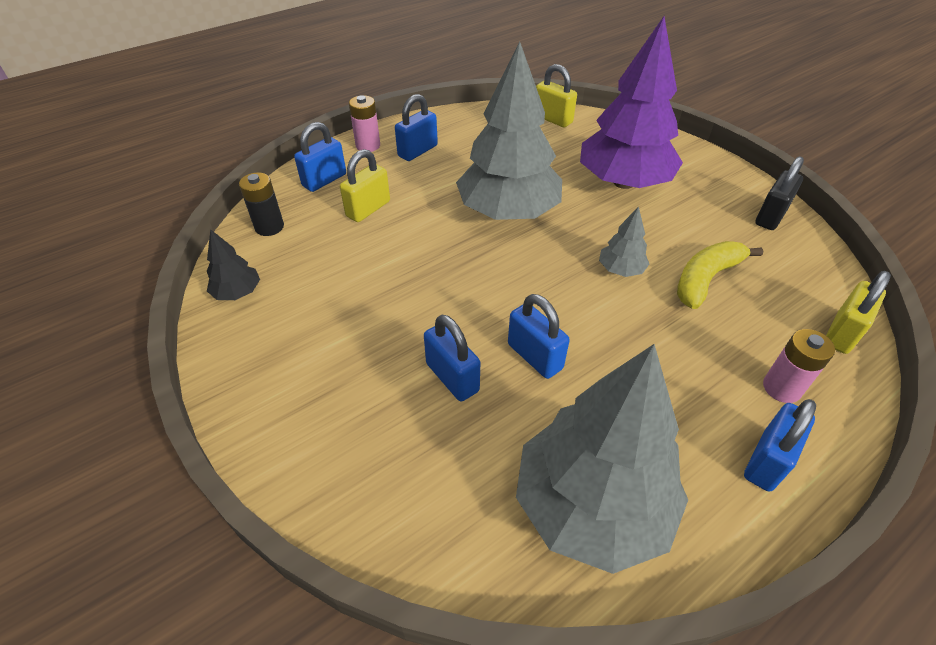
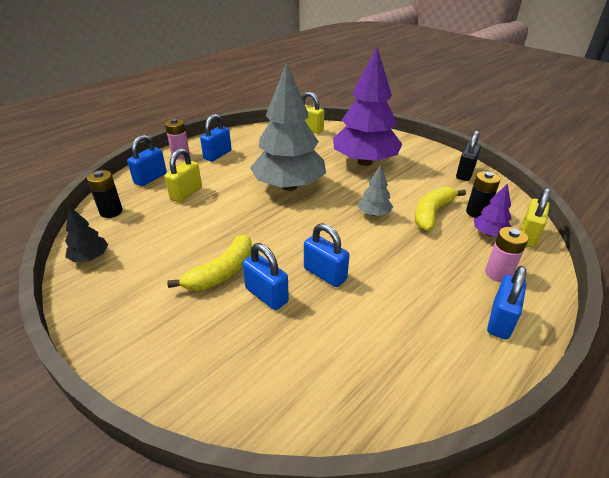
camera: 10 degrees left, 10 degrees down
(399, 335) = (222, 272): none -> yellow banana
(592, 505) = (386, 367): grey tree -> none
(773, 285) = (477, 212): none -> black battery
(784, 322) = (489, 234): none -> purple tree

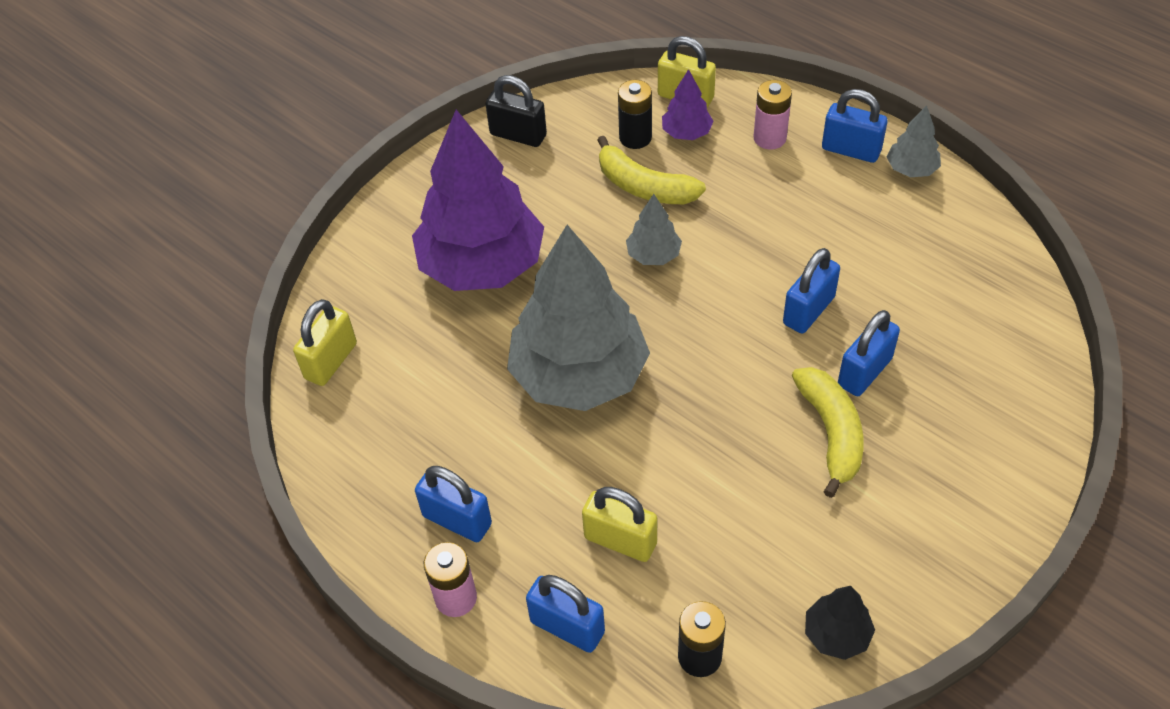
camera: 90 degrees left, 15 degrees up
(222, 272) = (831, 433): yellow banana -> yellow banana turned 45 degrees clockwise
(488, 360) = (911, 169): none -> grey tree

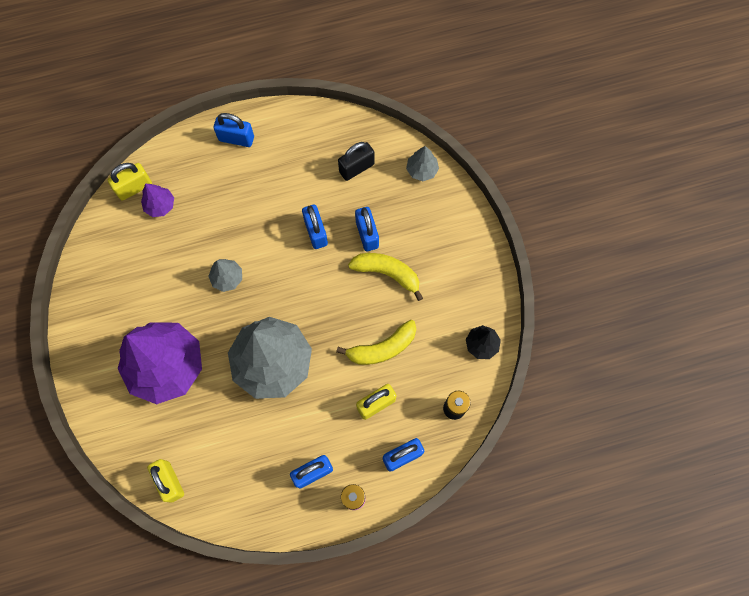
camera: 60 degrees left, 20 degrees up
(518, 135) = (89, 290): black padlock -> black padlock (356, 168)
(635, 138) = (142, 232): black battery -> none
(644, 187) = (179, 251): yellow banana -> yellow banana (382, 348)
(769, 138) = (197, 169): pink battery -> none
(851, 150) = (236, 138): blue padlock -> blue padlock turned 45 degrees clockwise
(911, 169) = (270, 122): grey tree -> grey tree (422, 170)

